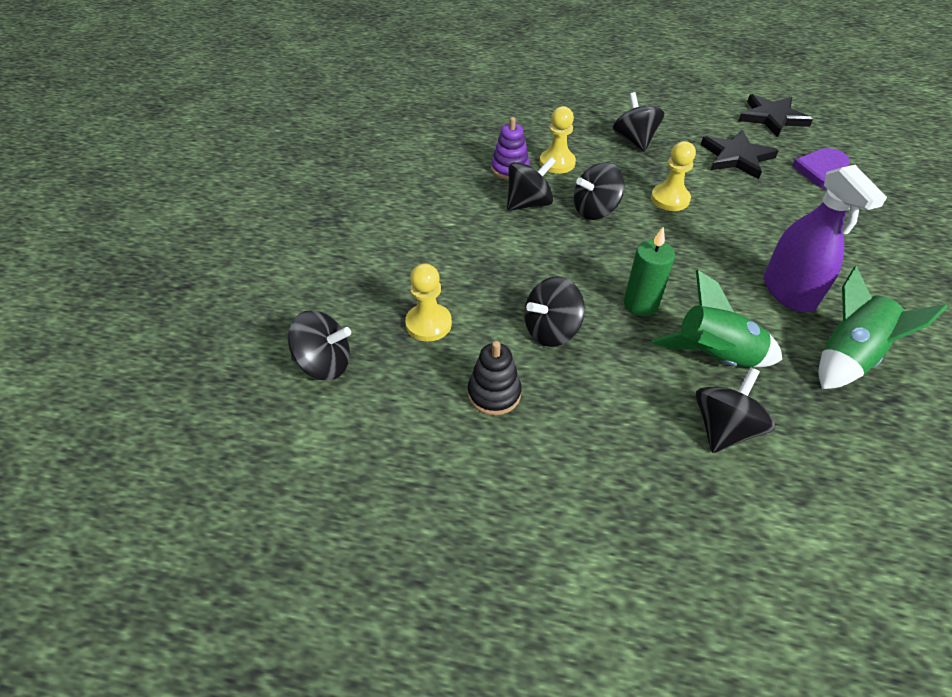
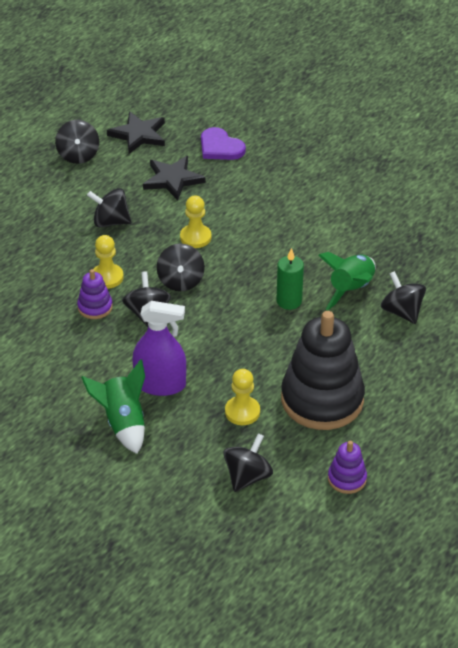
camera: 65 degrees left, 5 degrees down
(362, 471) = (347, 479): none -> purple stacking toy
(494, 393) = (322, 399): black stacking toy -> black stacking toy, size x2.24
(551, 330) = (285, 353): black spinning top -> black spinning top (78, 155)
(789, 292) = (320, 230): purple spray bottle -> purple spray bottle (160, 384)
(848, 356) = (383, 235): green rocket -> green rocket (123, 423)

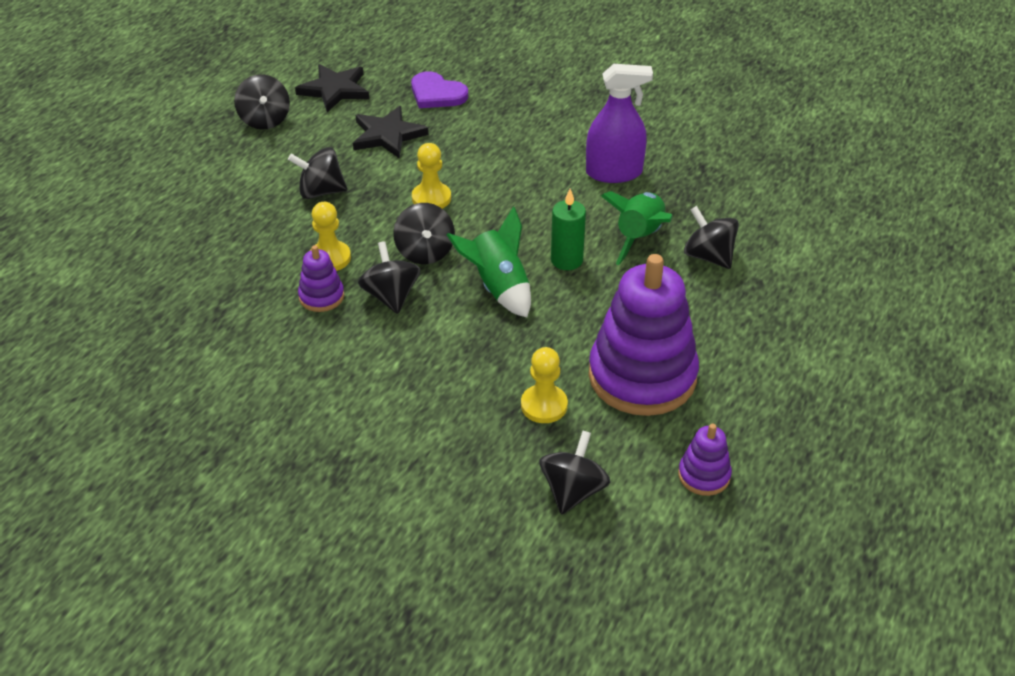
camera: 10 degrees left, 0 degrees up
(123, 423) = (389, 441): green rocket -> green rocket (498, 287)
(160, 384) = (428, 384): purple spray bottle -> purple spray bottle (614, 172)
(322, 399) = (642, 376): black stacking toy -> purple stacking toy

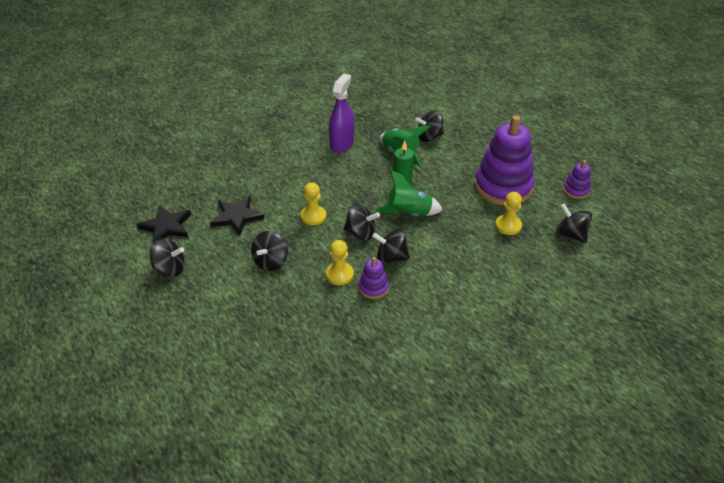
camera: 65 degrees left, 0 degrees up
(437, 94) = (212, 184): purple heart -> none

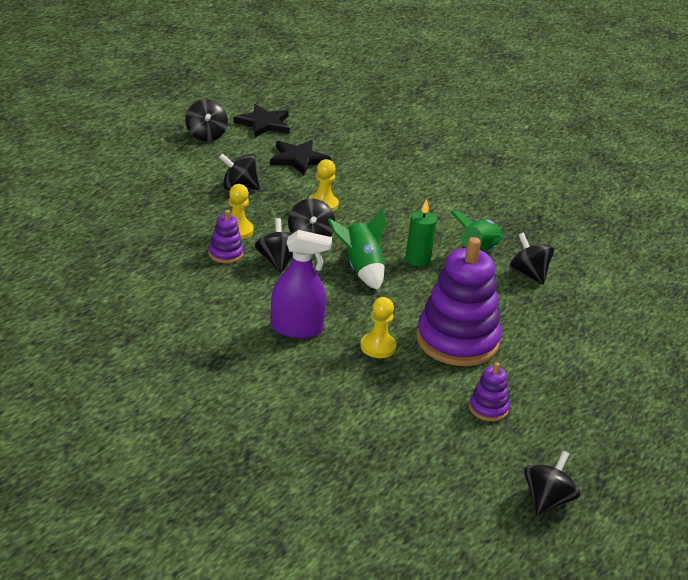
camera: 70 degrees right, 10 degrees down
(342, 144) = (468, 210): purple spray bottle -> purple spray bottle (296, 329)
(570, 234) = (387, 402): black spinning top -> black spinning top (547, 500)

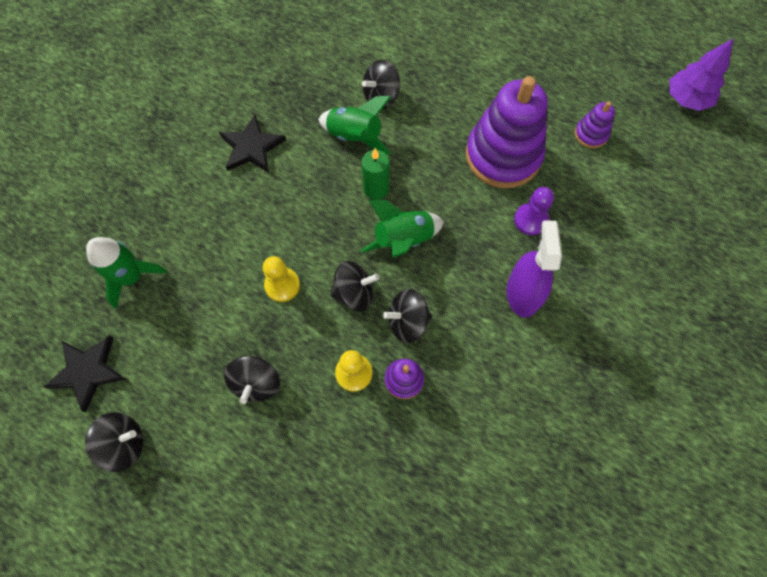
camera: 90 degrees left, 35 degrees up
(298, 159) = (179, 320): black star -> black star (252, 147)
(339, 142) = (132, 277): none -> green rocket
(378, 347) = (530, 220): yellow pawn -> purple pawn
(547, 500) = (686, 99): black spinning top -> purple tree

